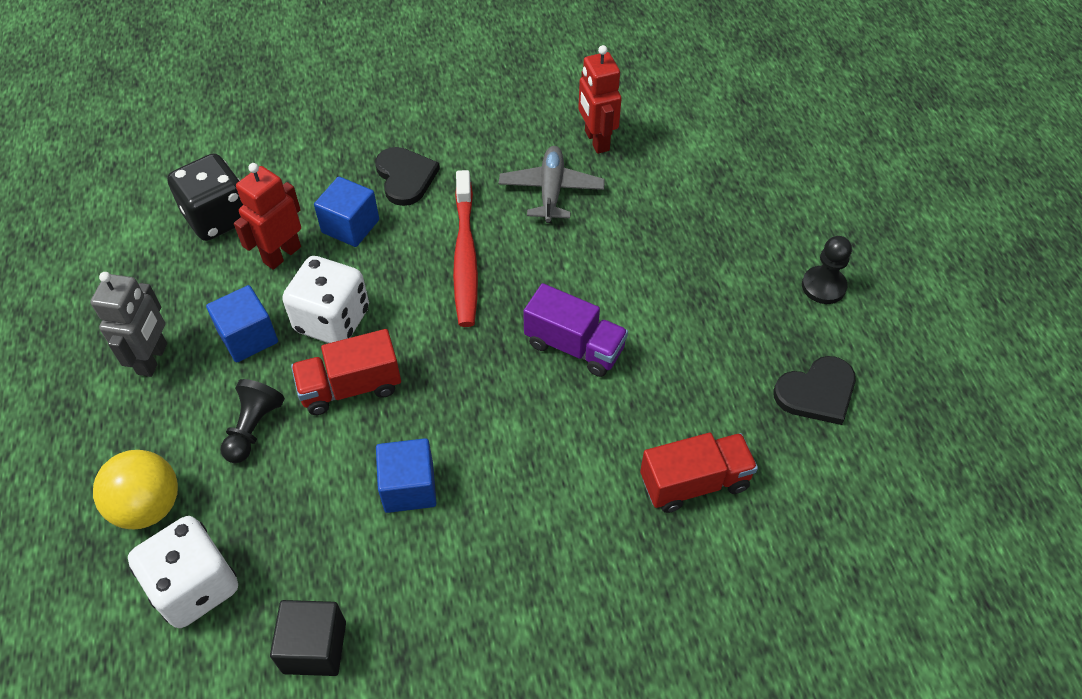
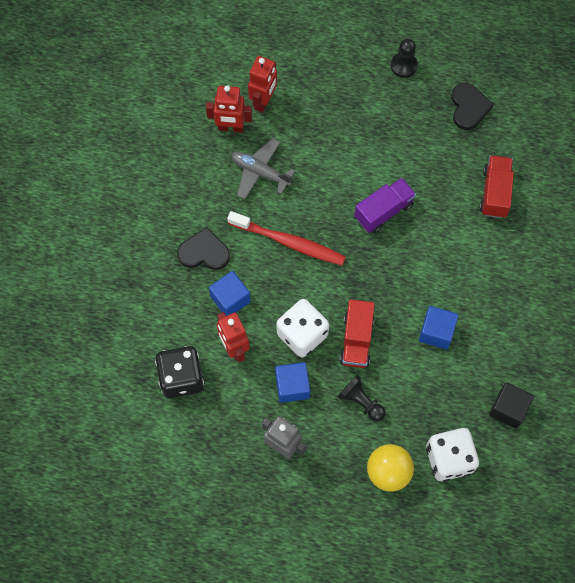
camera: 65 degrees left, 15 degrees up
(656, 158) = (263, 101): none -> red robot

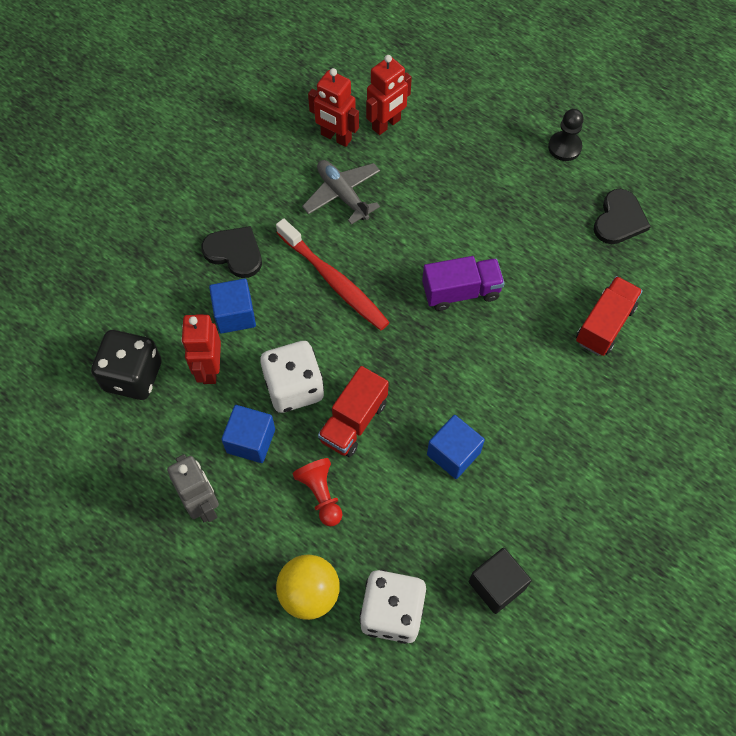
camera: 25 degrees right, 5 degrees down
(361, 401) = (321, 494): black pawn -> red pawn

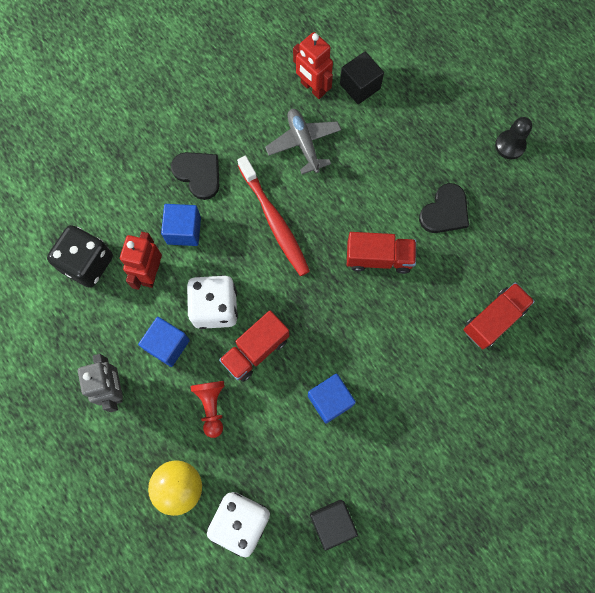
camera: 15 degrees right, 10 degrees up
(386, 124) = (360, 86): red robot -> black cube
(461, 292) = (379, 258): purple truck -> red truck
(619, 219) = (537, 226): black heart -> black heart (445, 211)

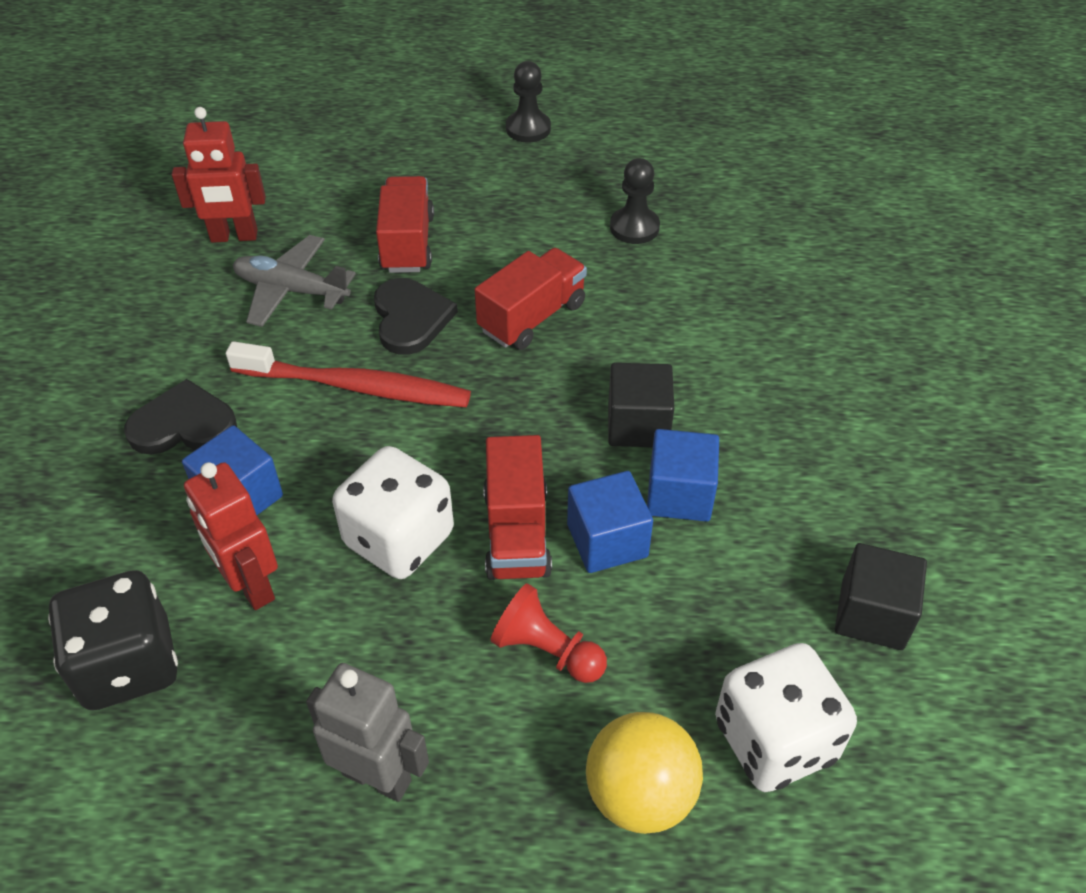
camera: 50 degrees left, 25 degrees down
(167, 345) = (387, 643): blue cube -> blue cube (607, 540)
(360, 86) = (292, 196): black cube -> black cube (638, 425)
(445, 211) = (542, 224): black heart -> black heart (410, 318)
(482, 255) = (634, 227): none -> black pawn
(493, 319) = (728, 267): red truck -> red truck (407, 243)

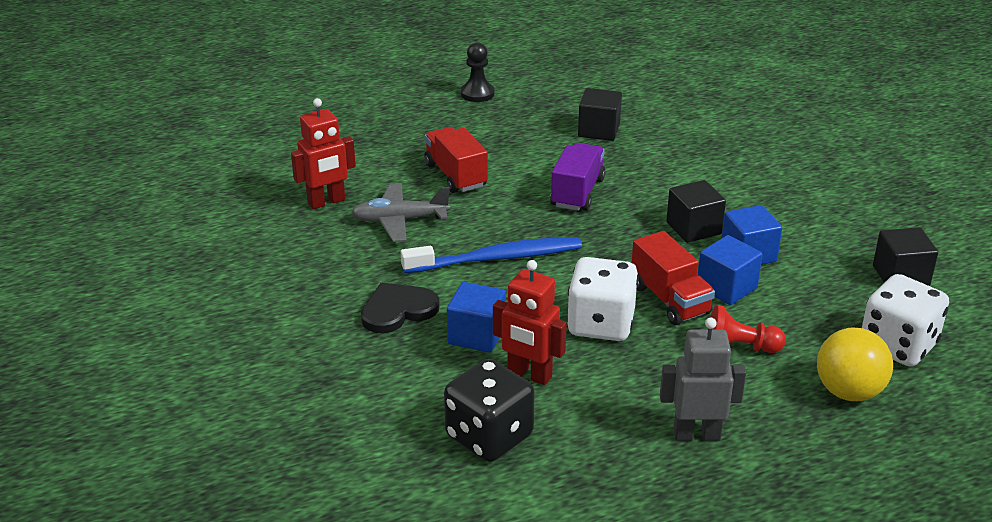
camera: 25 degrees left, 15 degrees down
(356, 387) = (497, 258): red toothbrush -> blue toothbrush
(410, 318) = (498, 214): black heart -> none
(532, 317) = (577, 193): red truck -> purple truck
(634, 227) = (599, 130): black pawn -> black cube

